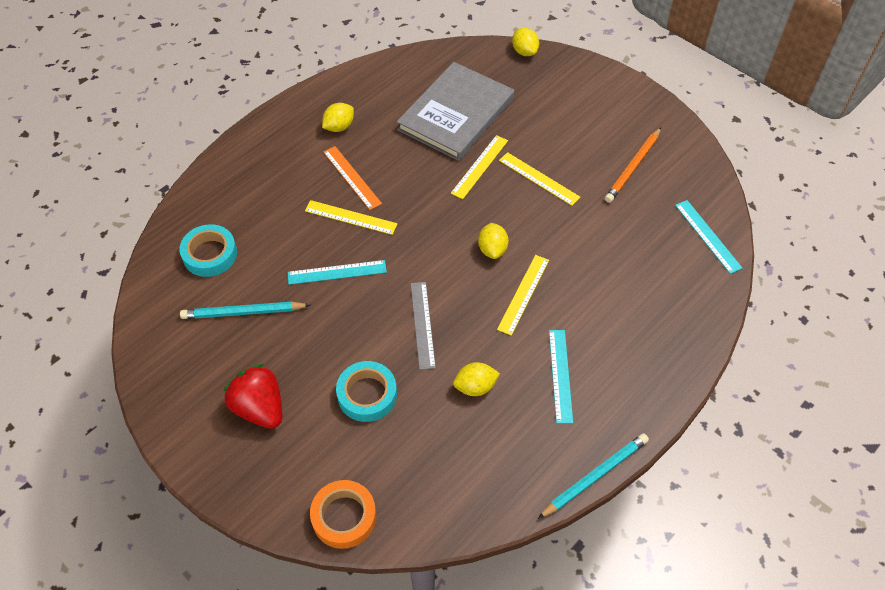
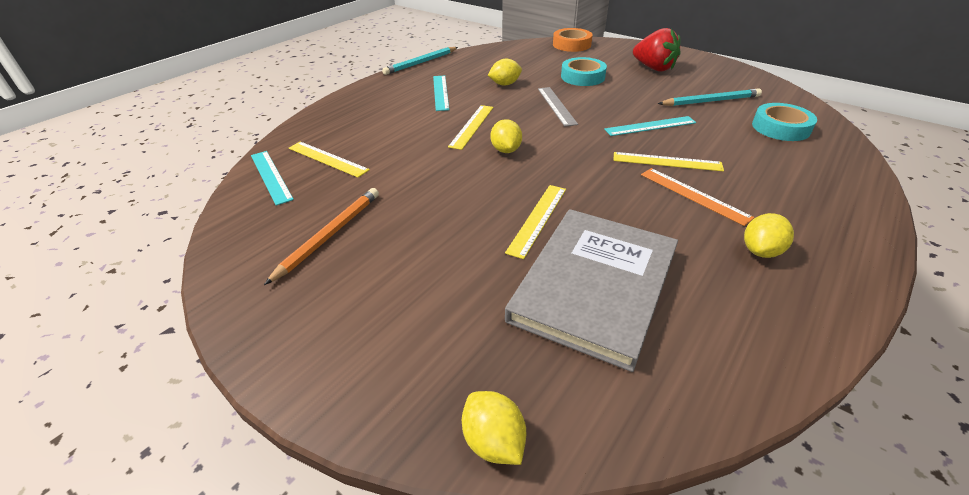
camera: 175 degrees right, 15 degrees down
(539, 178) = (458, 212): yellow ruler -> yellow ruler (327, 159)

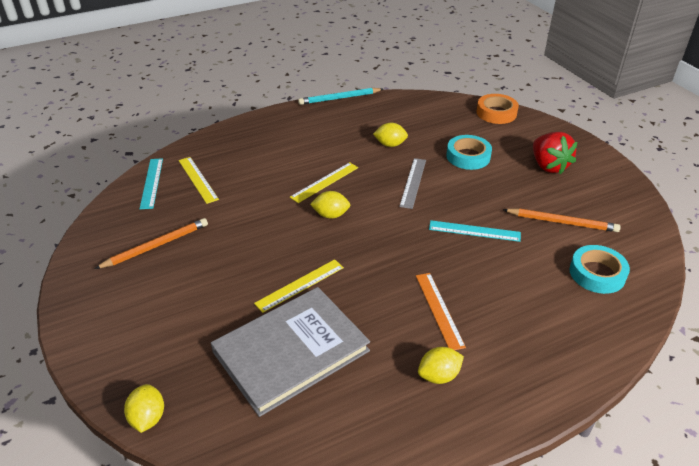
camera: 25 degrees right, 0 degrees up
(440, 92) = (329, 138): turquoise ruler -> none
(506, 150) = (331, 215): yellow lemon -> yellow lemon turned 75 degrees clockwise
(667, 161) = (450, 271): yellow ruler -> none
(710, 101) = (562, 222): turquoise pencil -> orange pencil

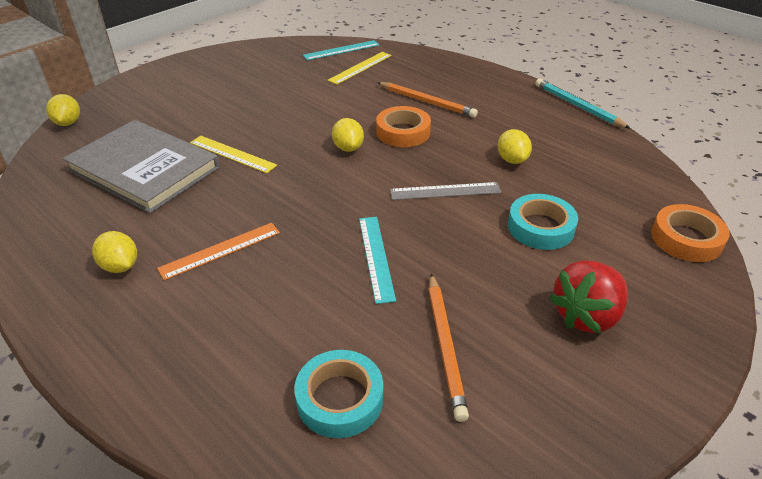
camera: 70 degrees right, 0 degrees up
(148, 418) = (68, 123): yellow lemon -> yellow lemon turned 75 degrees counterclockwise
(156, 246) = (259, 74): orange pencil -> orange pencil (427, 102)
(324, 182) = (403, 132): yellow ruler -> orange tape

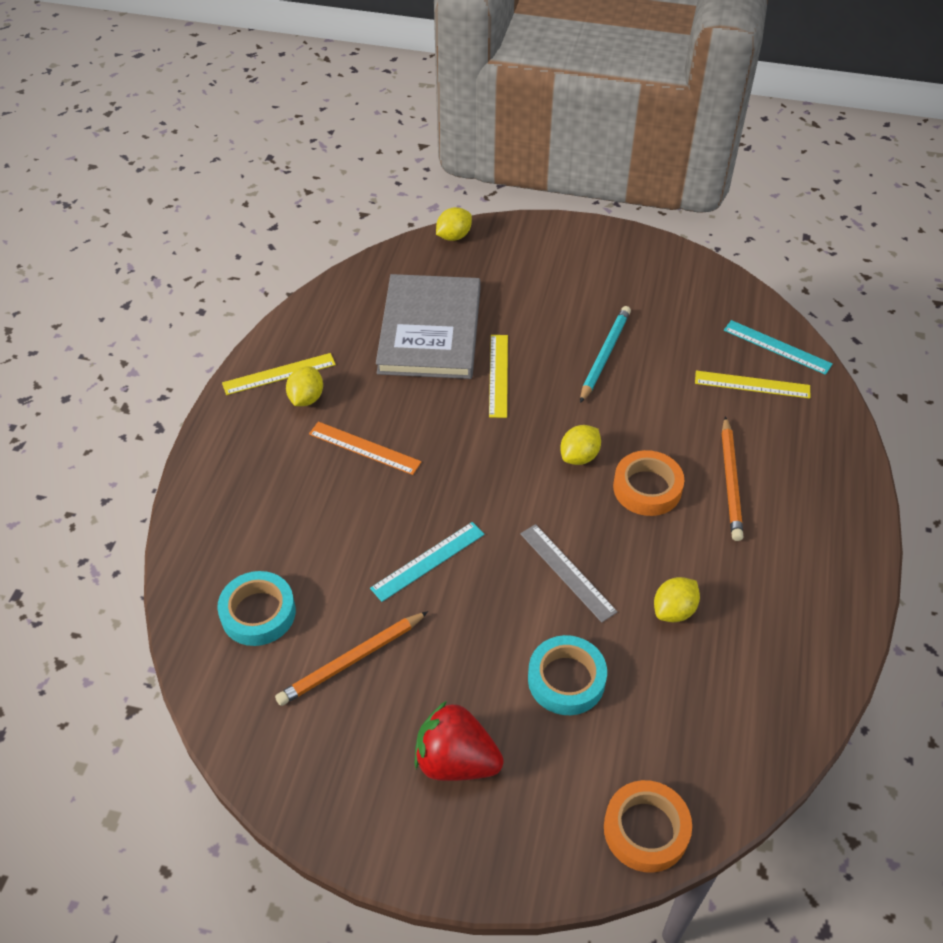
camera: 60 degrees right, 10 degrees up
(67, 274) = (279, 374): none -> yellow ruler
(578, 106) = (861, 639): turquoise pencil -> turquoise pencil (604, 355)

